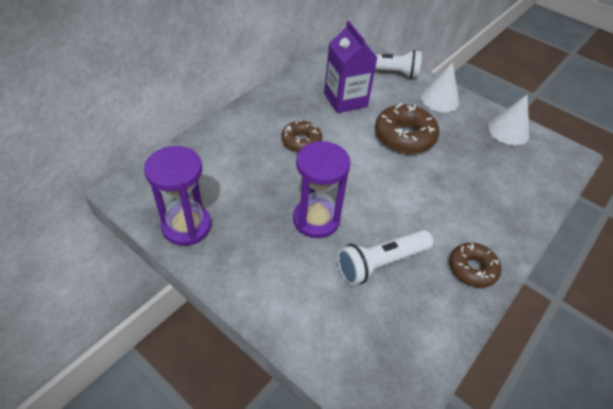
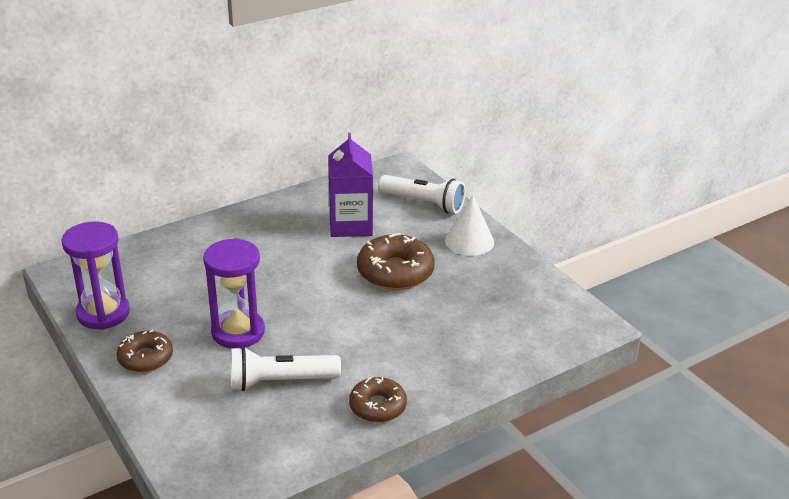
camera: 20 degrees right, 15 degrees down
(301, 141) = (270, 258): brown donut -> brown donut (145, 358)
(508, 131) = (532, 287): white cone -> none

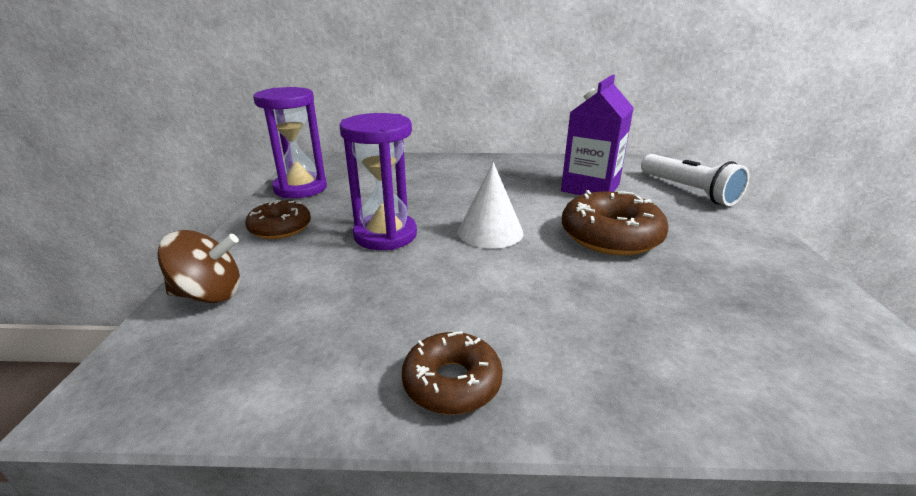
camera: 35 degrees right, 5 degrees down
(173, 425) = (209, 294): none -> brown spinning top
(280, 382) = (367, 296): white flashlight -> none
(469, 241) = (732, 234): white cone -> white cone (490, 232)

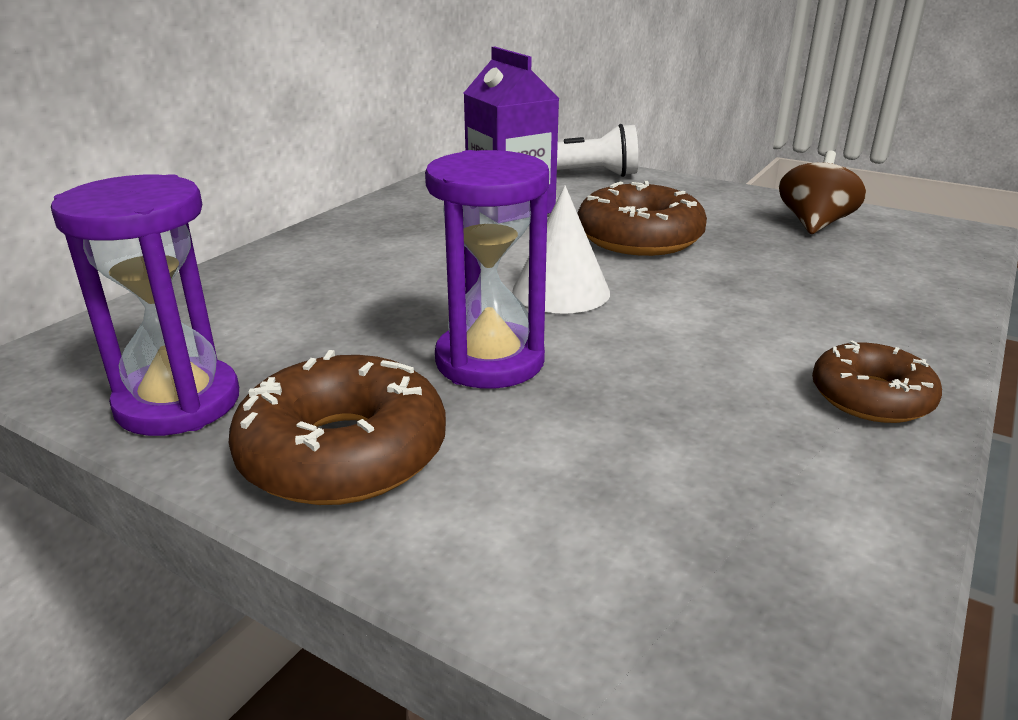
camera: 60 degrees left, 0 degrees up
(209, 294) = (538, 566): brown spinning top -> brown spinning top (814, 224)
(280, 228) = (343, 452): brown donut -> brown donut, size x1.58

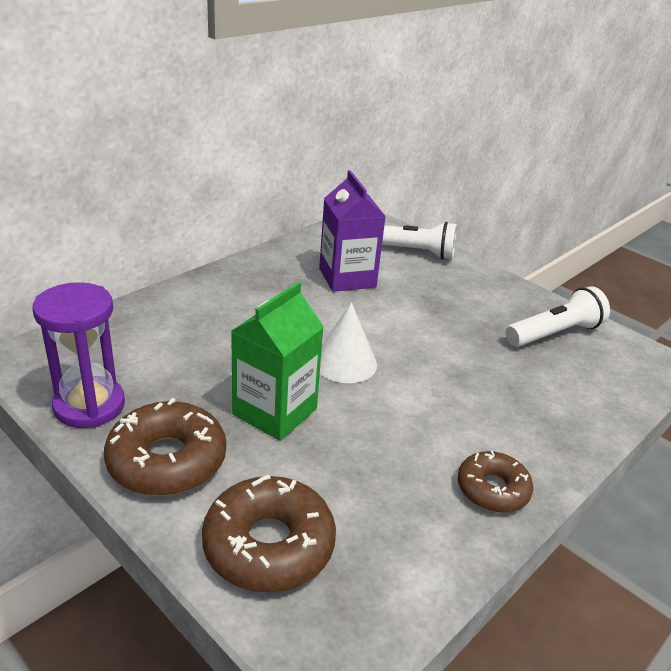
camera: 10 degrees right, 5 degrees up
(490, 361) = (275, 411): purple hourglass -> green carton
(639, 238) = (421, 323): brown donut -> brown donut (269, 545)
(814, 224) = (554, 333): brown spinning top -> white flashlight

